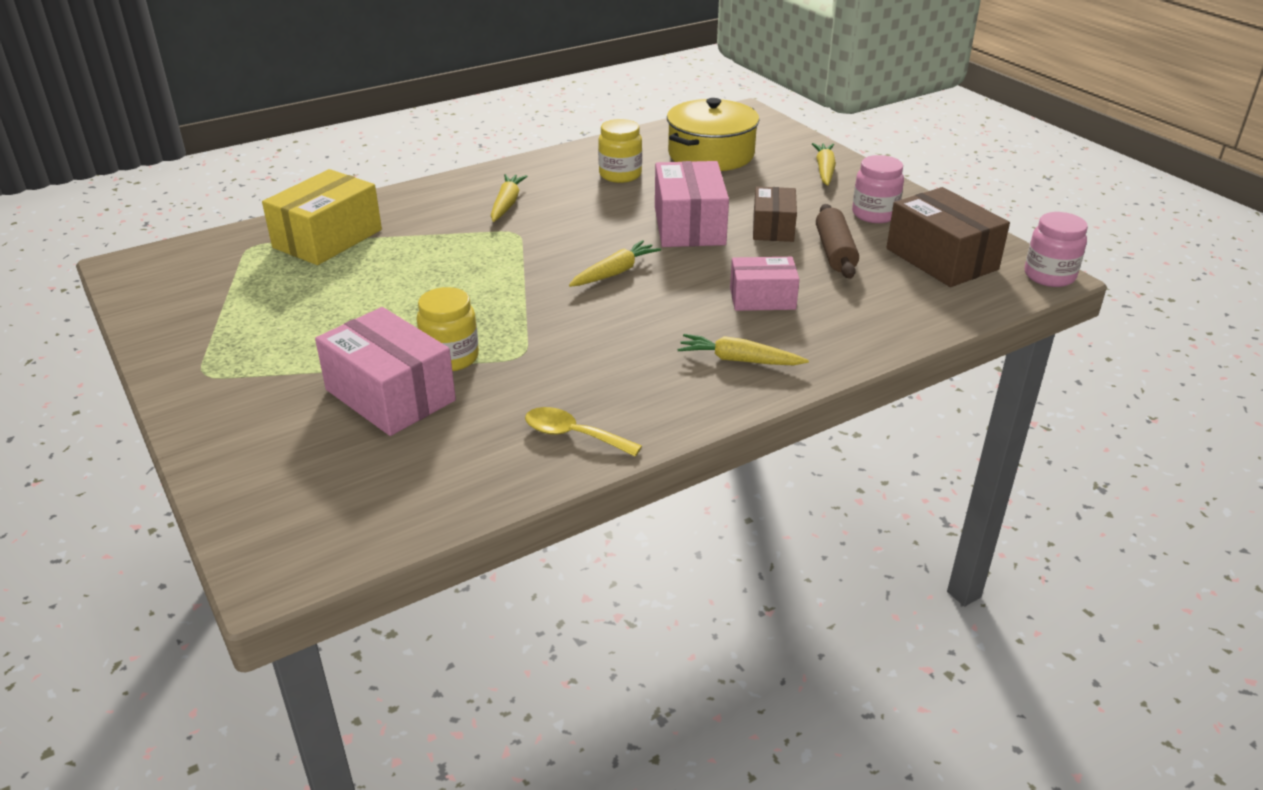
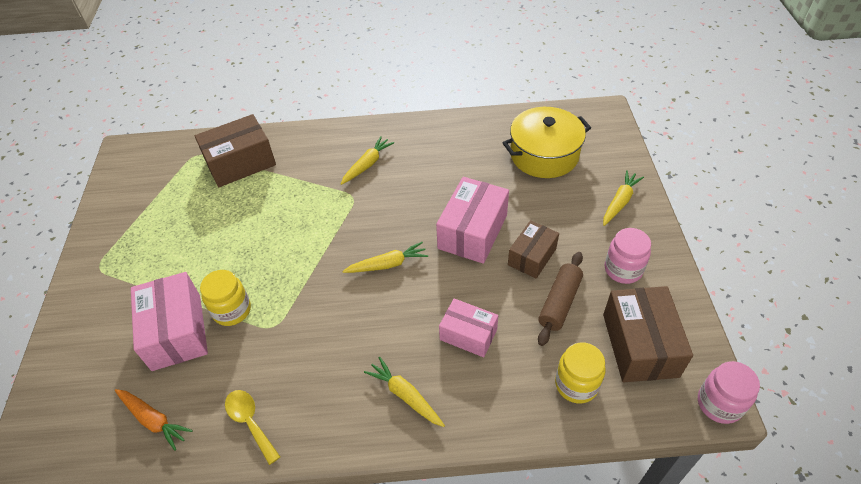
camera: 30 degrees right, 15 degrees up
(328, 239) = (240, 163): yellow box -> brown box
(439, 473) = (154, 420): none -> orange carrot
(620, 175) = (463, 157): yellow jar -> yellow jar (576, 384)

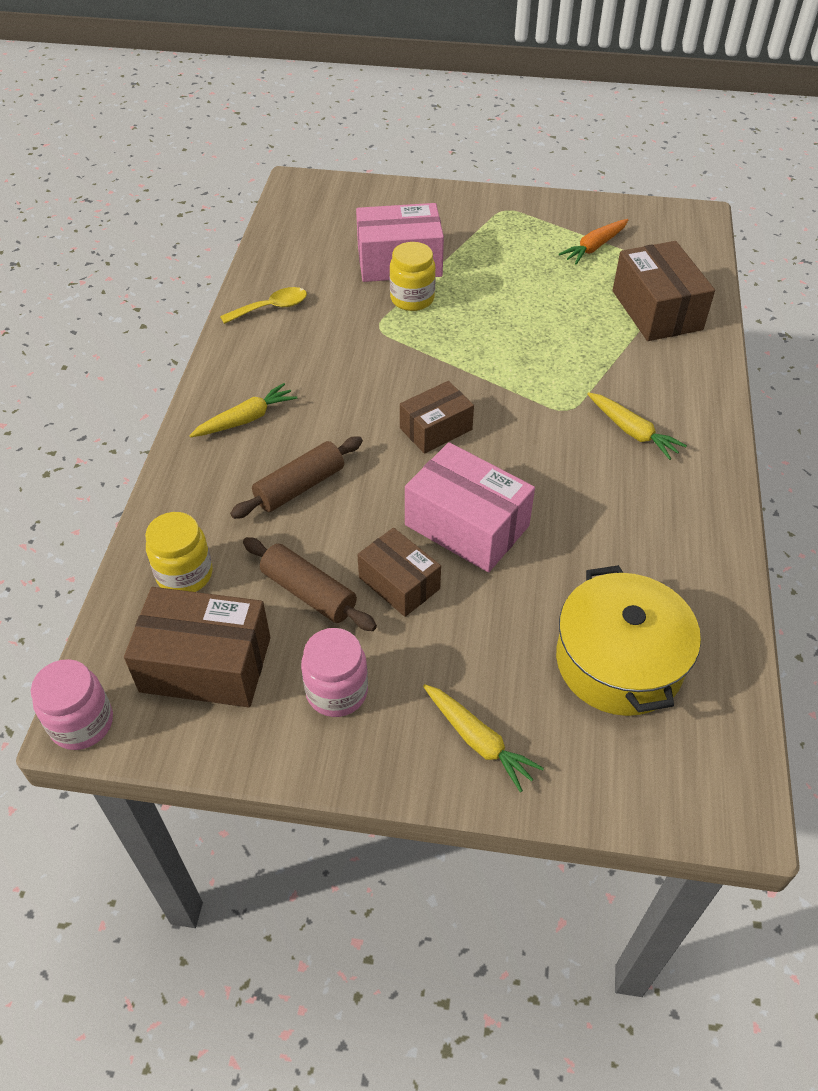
camera: 100 degrees right, 0 degrees up
(154, 420) = (303, 250): orange carrot -> orange carrot (594, 247)
(388, 264) = (436, 429): yellow carrot -> brown box
(468, 334) = (299, 486): pink box -> brown rolling pin

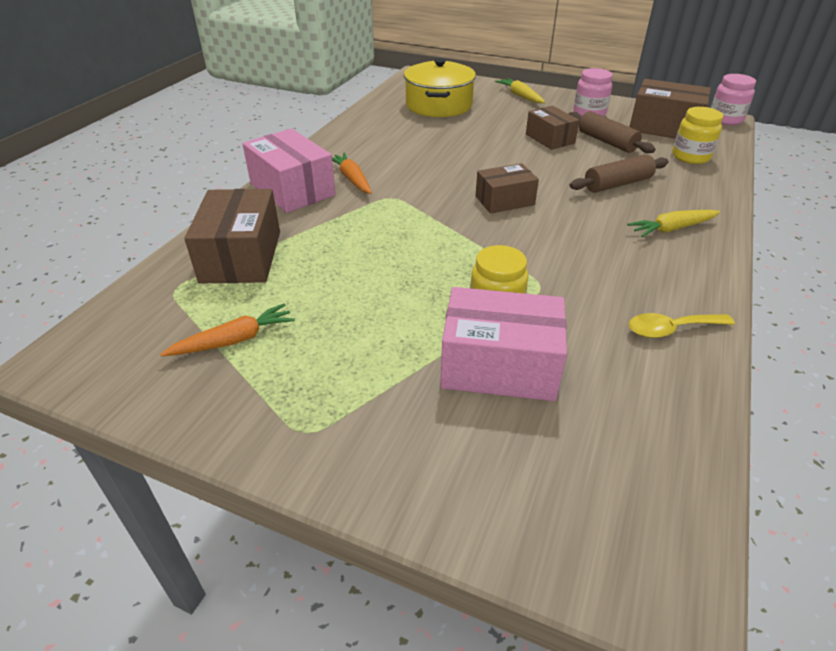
camera: 165 degrees left, 10 degrees down
(467, 525) = (499, 153): pink box -> pink box (292, 189)
(632, 432) = (352, 179): yellow carrot -> orange carrot

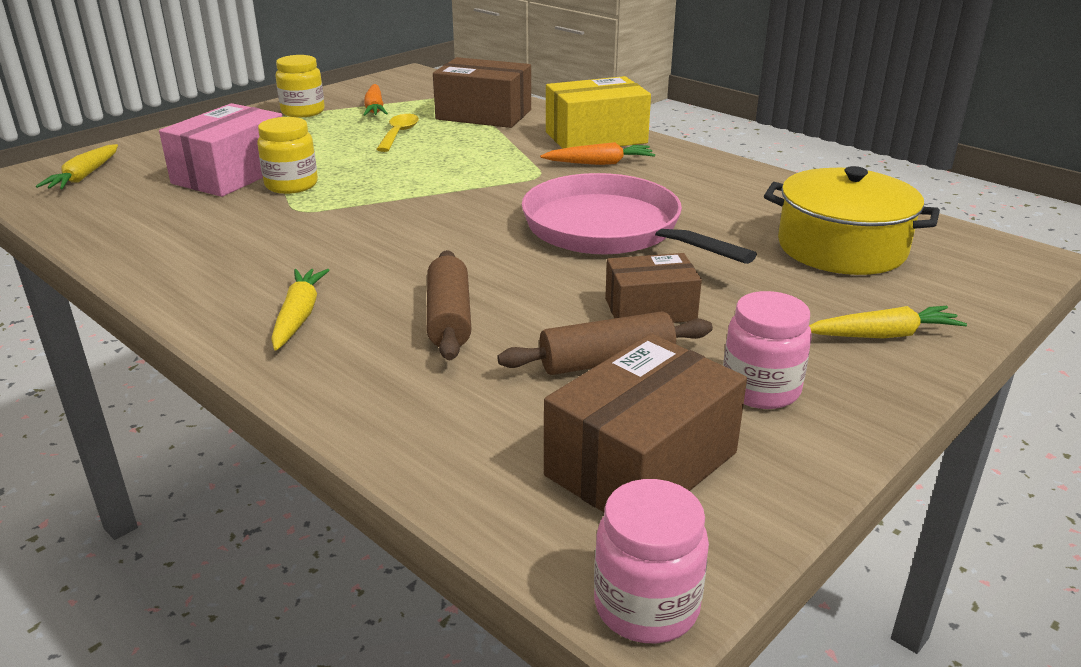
camera: 110 degrees right, 10 degrees down
(292, 189) = (596, 137): pink box -> yellow box
(467, 160) = (609, 230): none -> pink pan
(504, 200) = (477, 229): brown box -> none
(598, 504) = (84, 176): none -> yellow carrot
(671, 329) = (160, 249): yellow spoon -> yellow spoon (399, 134)
(690, 157) = (482, 434): yellow jar -> yellow jar (303, 112)

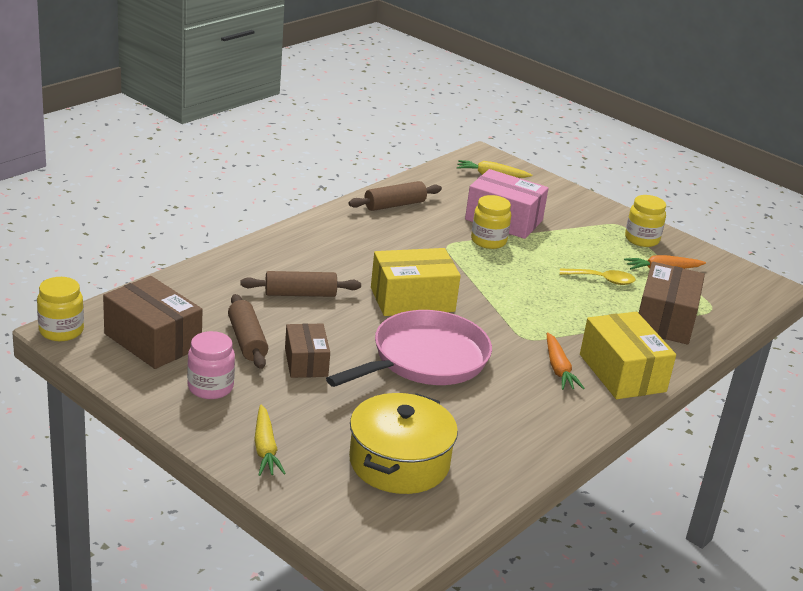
camera: 85 degrees right, 0 degrees up
(154, 243) = (394, 205): none -> brown rolling pin
(299, 316) = (306, 250): yellow carrot -> none
(456, 235) = (412, 299): none -> yellow box
(646, 606) = (61, 331): pink jar -> yellow jar

